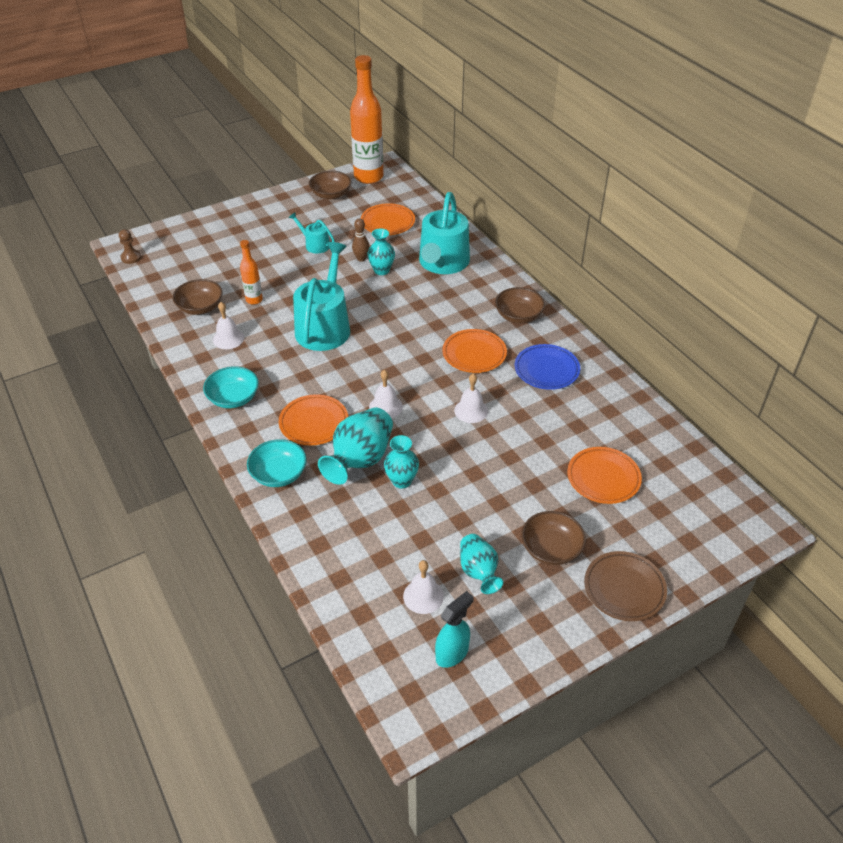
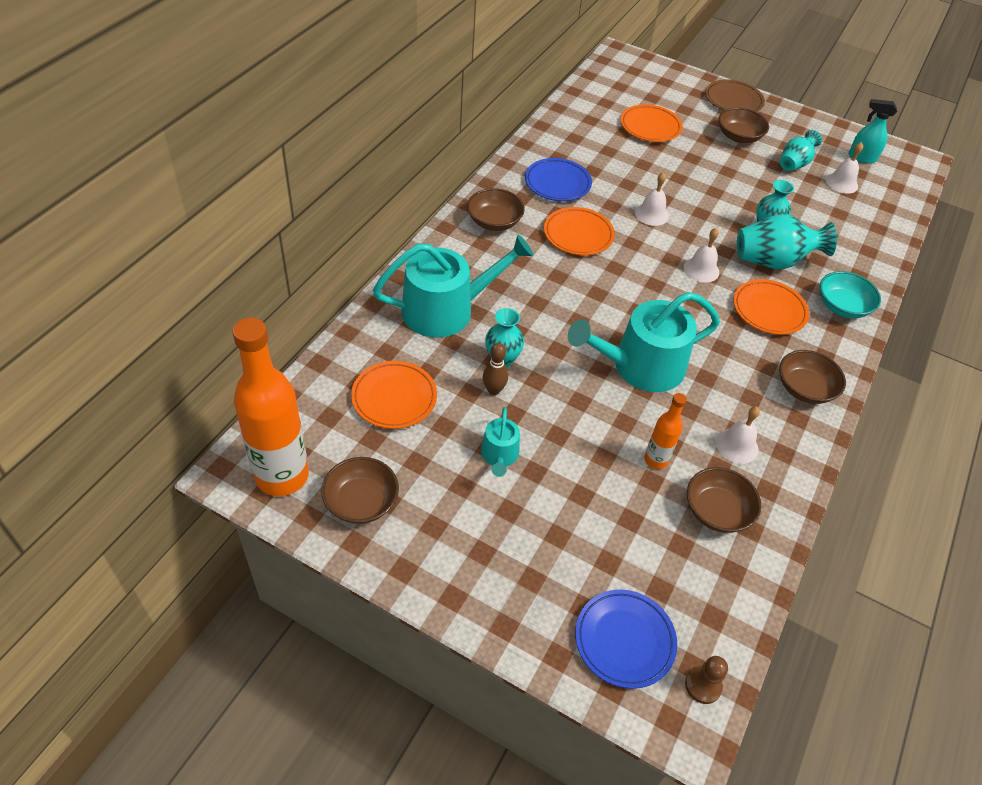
camera: 125 degrees left, 5 degrees up
(177, 244) = (624, 640): none -> blue plate
(233, 398) = (804, 388): turquoise bowl -> brown bowl

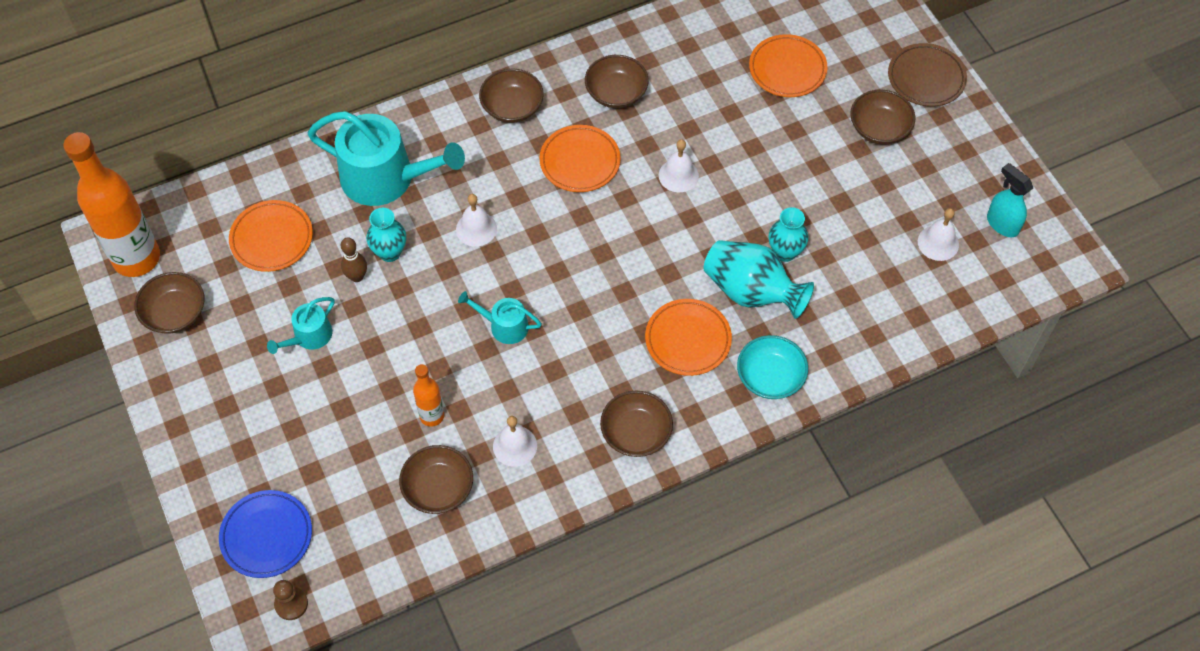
camera: 40 degrees right, 10 degrees up
(557, 183) = (616, 93): blue plate -> brown bowl
(640, 366) = (504, 326): turquoise watering can -> turquoise watering can, size x0.49
(701, 269) = (665, 261): white bell -> white bell (476, 229)
(794, 164) = (907, 192): turquoise vase -> none

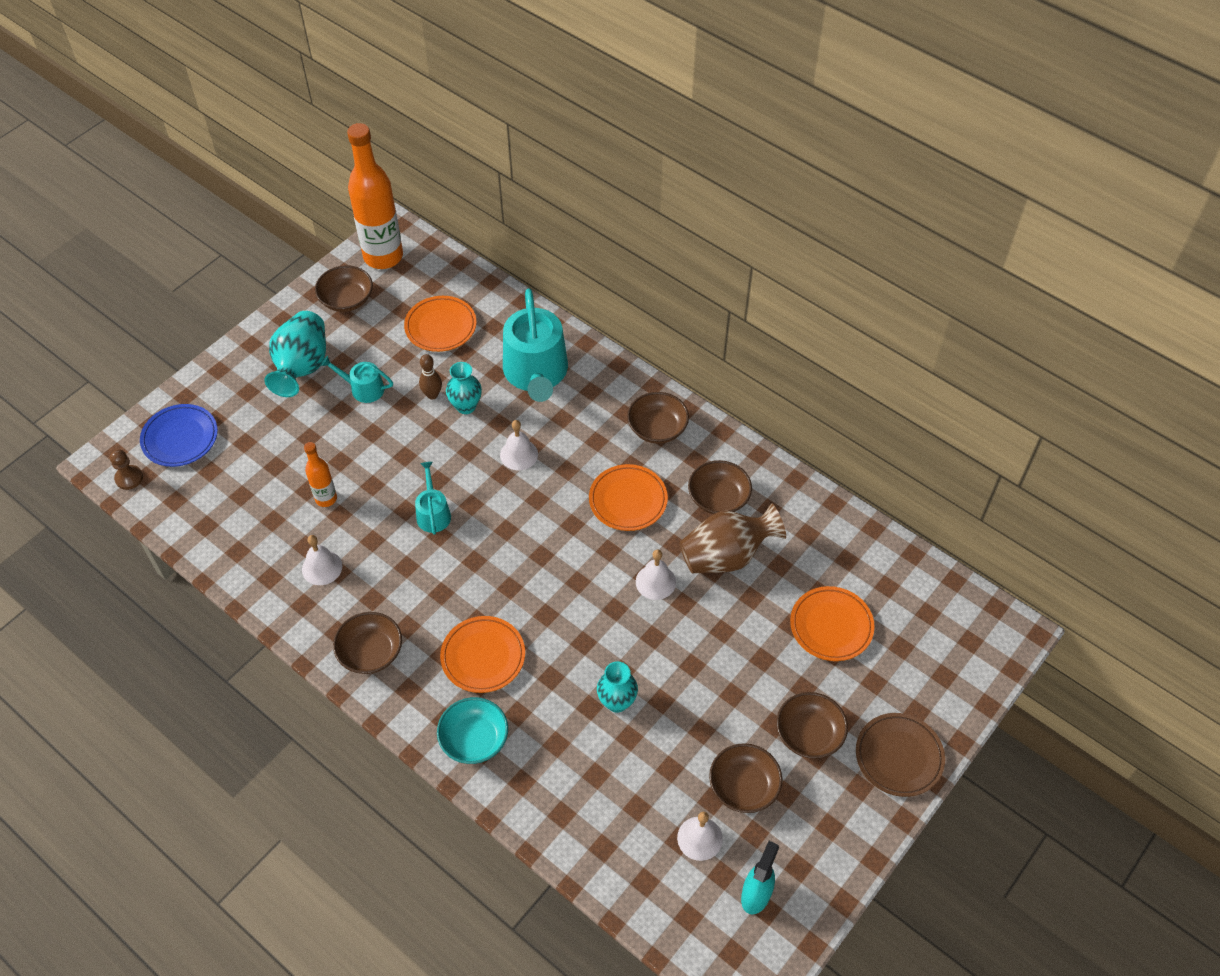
camera: 65 degrees right, 5 degrees down
(438, 488) = (262, 530): brown bowl -> brown bowl (743, 786)
(679, 112) = (726, 556): none -> brown vase
(751, 292) = (558, 689): turquoise vase -> turquoise vase (302, 367)

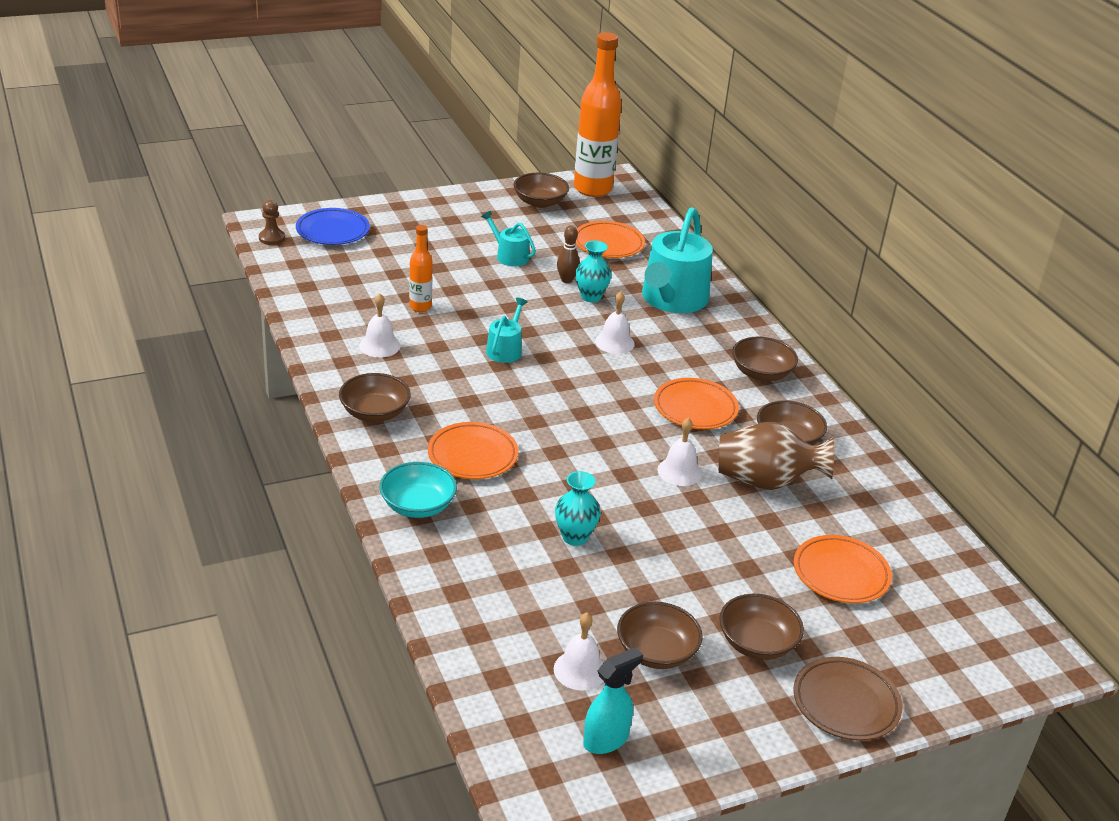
camera: 25 degrees right, 20 degrees down
(302, 367) = (468, 226): turquoise vase -> none

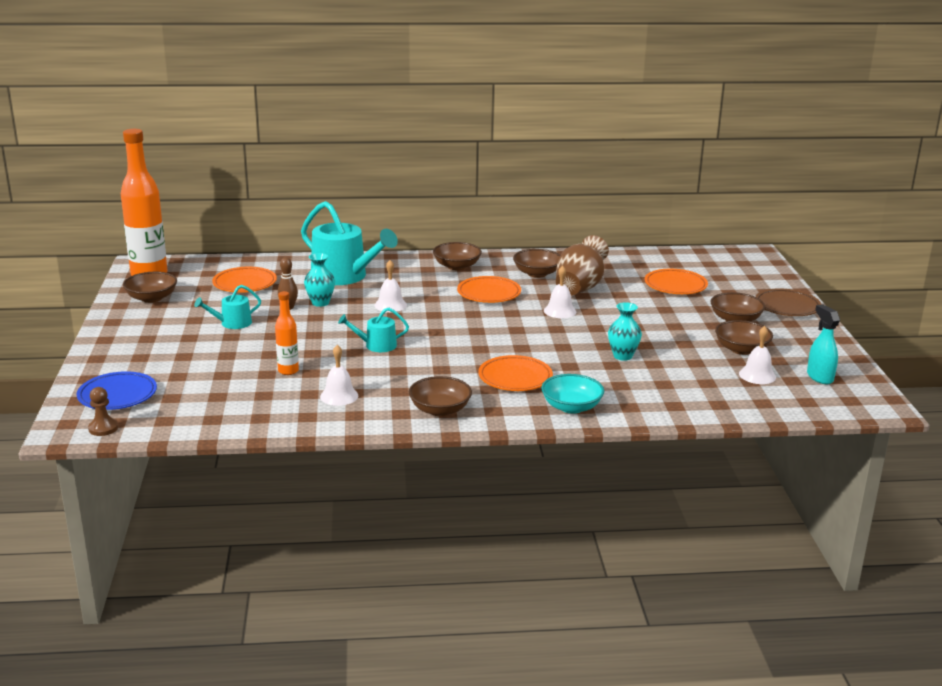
camera: 70 degrees left, 10 degrees down
(505, 349) = (376, 345): turquoise watering can -> turquoise watering can turned 45 degrees counterclockwise

